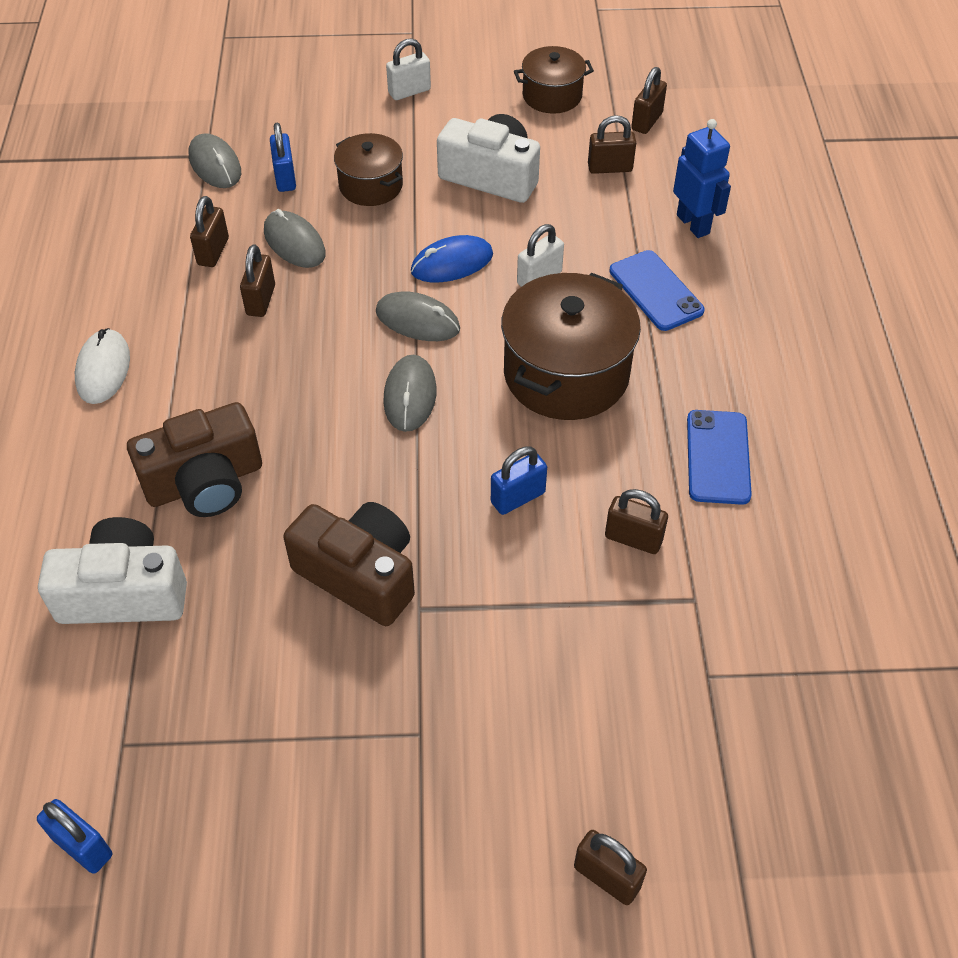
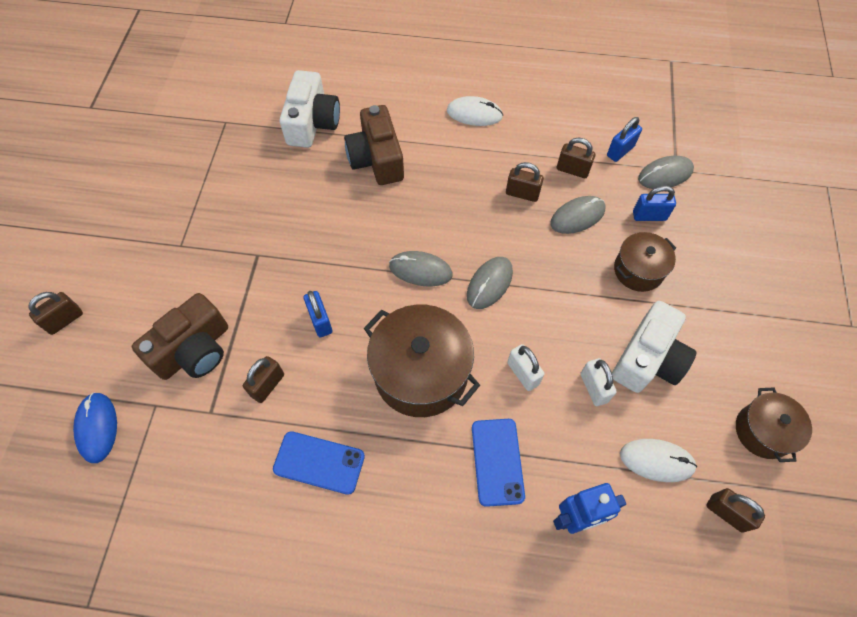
camera: 100 degrees right, 10 degrees up
(82, 846) = (180, 108): blue padlock -> blue padlock (620, 151)
(359, 575) = (289, 228): brown camera -> brown camera (194, 350)
(409, 91) = (762, 312): white padlock -> white padlock (593, 388)
(452, 263) = (546, 314): blue mouse -> blue mouse (97, 427)
(610, 168) = (656, 460): brown padlock -> white mouse
(655, 291) = (497, 461): blue phone -> blue phone turned 75 degrees counterclockwise

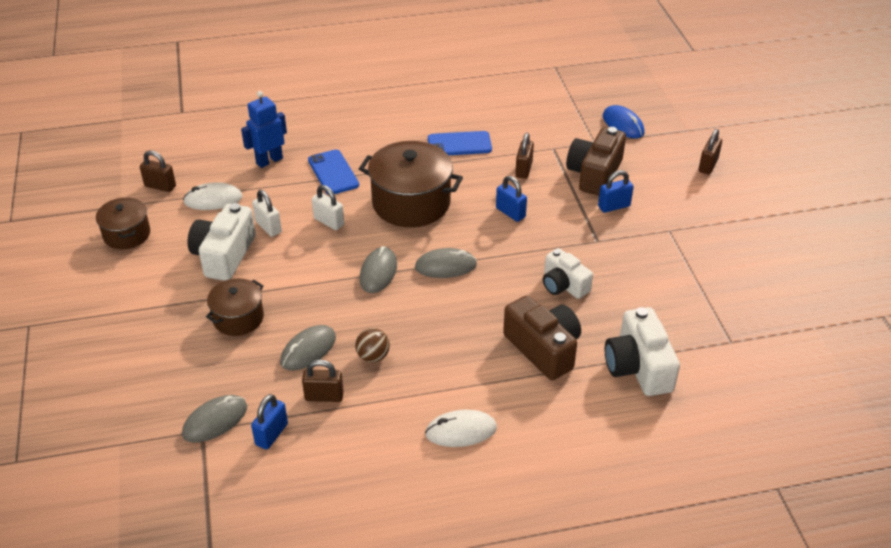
camera: 160 degrees right, 20 degrees down
(322, 214) = (563, 285): none -> white camera
(522, 194) = (373, 356): brown padlock -> brown ball
(649, 216) = (231, 371): blue padlock -> blue padlock (614, 206)

